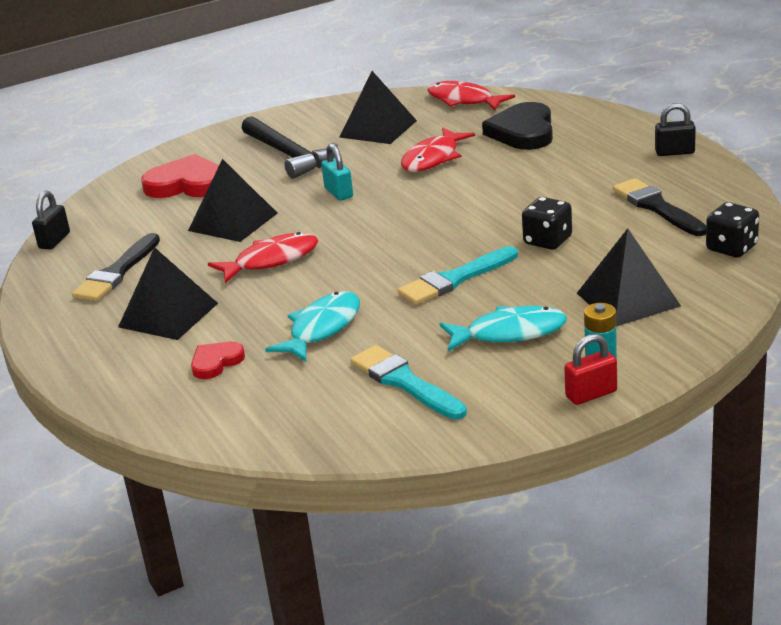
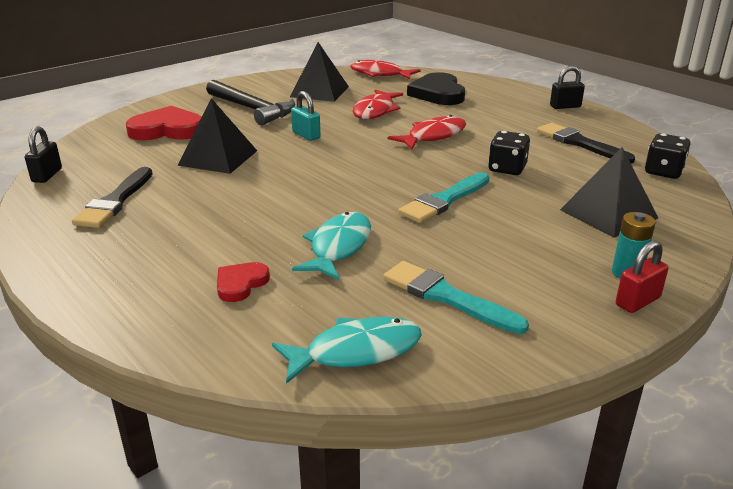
camera: 15 degrees left, 0 degrees up
(168, 315) = (177, 239): black pyramid -> none
(271, 260) = (265, 188): red fish -> red fish (433, 136)
(509, 333) = (522, 246): turquoise fish -> turquoise fish (356, 351)

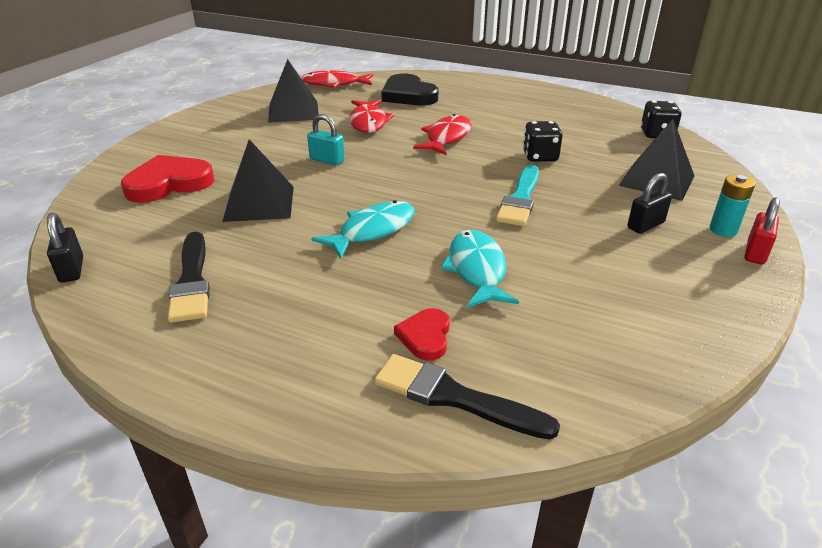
camera: 25 degrees left, 5 degrees up
(252, 109) = (242, 142): black hammer -> none
(356, 351) = (601, 372): turquoise fish -> turquoise fish (372, 230)
(446, 297) = (618, 292): turquoise brush -> none
(565, 106) = (526, 89): black padlock -> black padlock (645, 225)
(579, 143) = (571, 121): black brush -> black brush (454, 397)

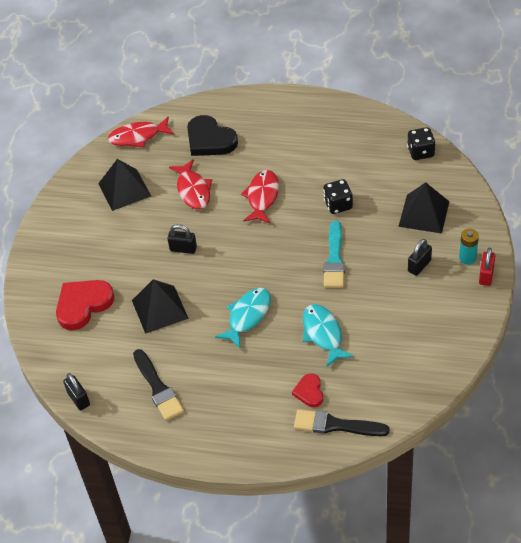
camera: 10 degrees left, 15 degrees up
(327, 160) = (183, 249): turquoise padlock -> black padlock

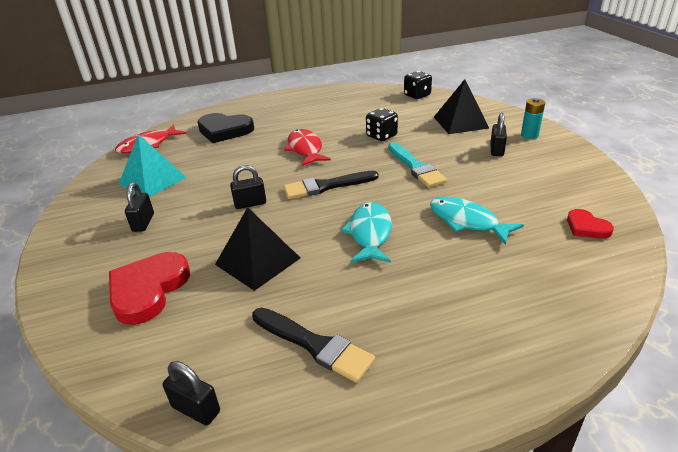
camera: 30 degrees left, 15 degrees down
(101, 238) = (143, 223): none -> black padlock
(124, 189) = (152, 180): black pyramid -> turquoise pyramid
(193, 190) = (230, 162): red fish -> none
(309, 392) = (510, 276): red heart -> red heart (586, 227)
(336, 425) = (578, 297): black brush -> black brush (326, 186)
(486, 275) = (559, 140): red padlock -> none

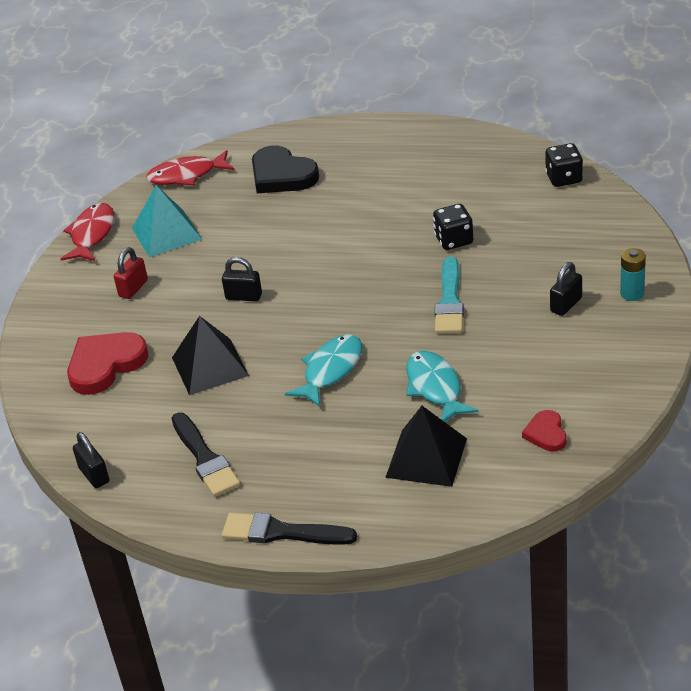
camera: 30 degrees right, 5 degrees up
(143, 223) = (133, 288): black padlock -> red padlock
(305, 149) = (351, 235): red fish -> red fish (92, 234)
(326, 186) = (334, 297): black brush -> black brush (282, 532)
(460, 122) = (570, 246): black pyramid -> black pyramid (426, 457)

